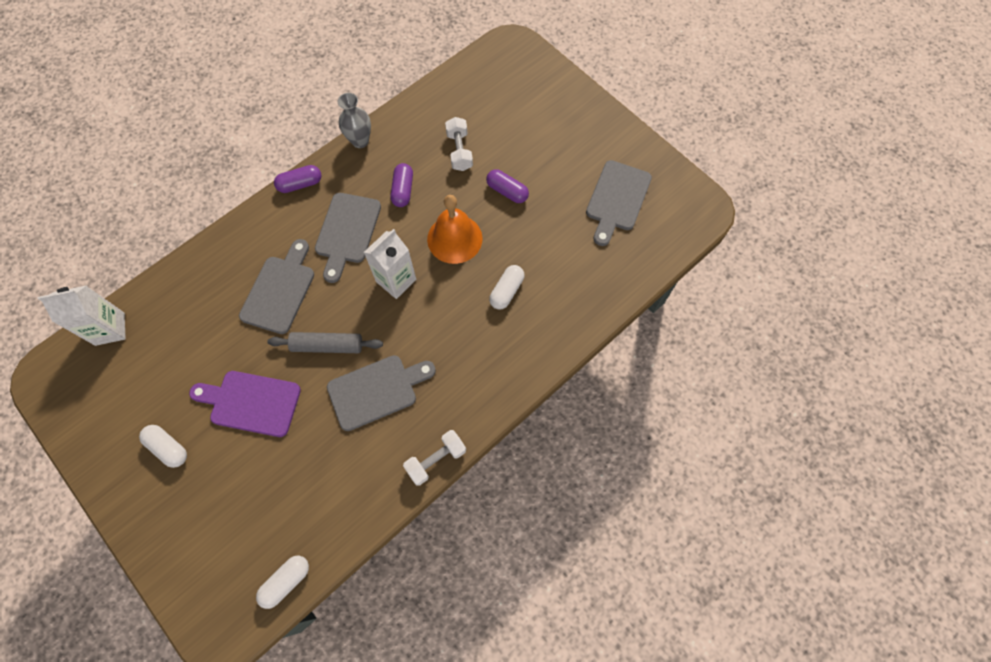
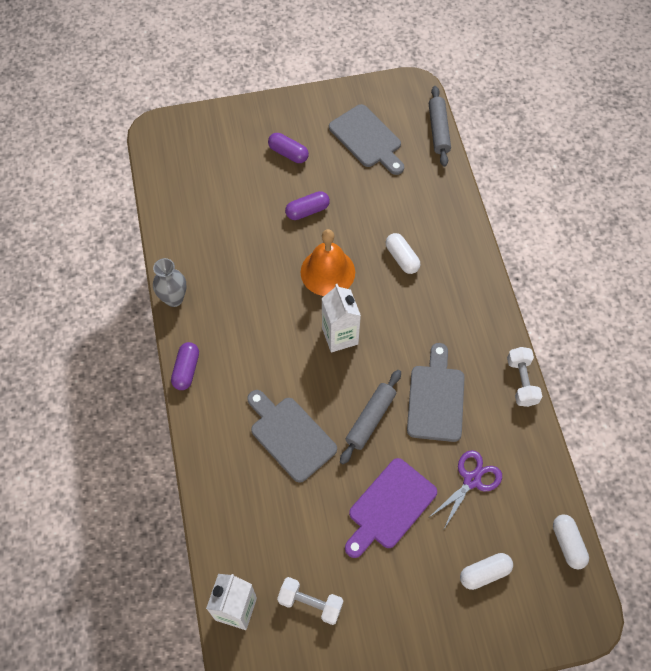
camera: 60 degrees left, 5 degrees down
(168, 448) = (394, 598): white capsule -> white capsule (484, 573)
(310, 461) = (471, 480): none -> purple scissors
(347, 232) = (265, 353): grey cutting board -> none
(403, 190) = (252, 288): purple capsule -> purple capsule (288, 153)
(459, 151) = (241, 226): white dumbbell -> white dumbbell (310, 603)
(670, 253) = (438, 130): none -> grey rolling pin

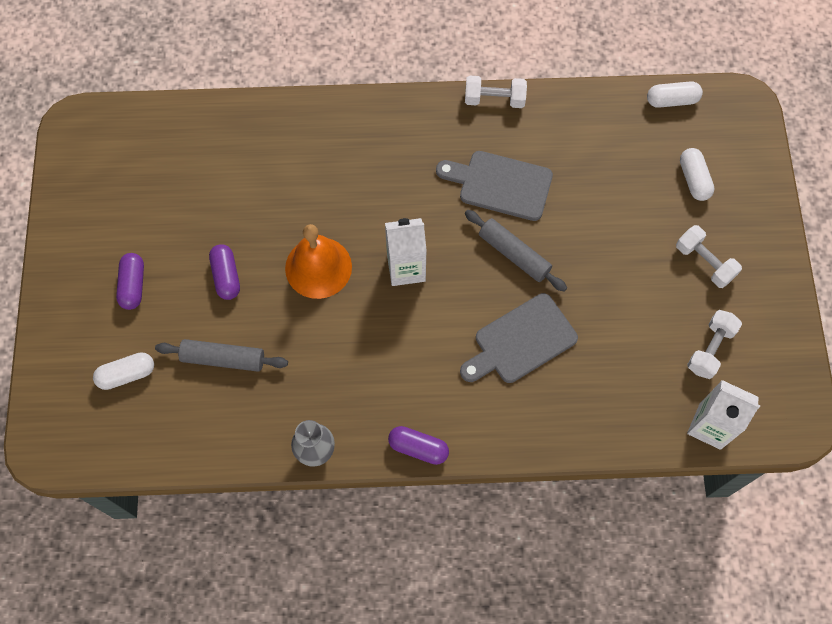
camera: 80 degrees left, 5 degrees up
(288, 153) = (133, 285): purple capsule -> purple capsule turned 45 degrees counterclockwise
(367, 139) = (138, 190): grey cutting board -> none
(389, 507) = (616, 254): purple cutting board -> none
(398, 590) = (704, 262): none -> white dumbbell
(402, 258) = (318, 184): white capsule -> white capsule (127, 374)
(438, 130) = (149, 110): grey rolling pin -> grey rolling pin (223, 359)
(471, 480) = (596, 170): purple scissors -> none

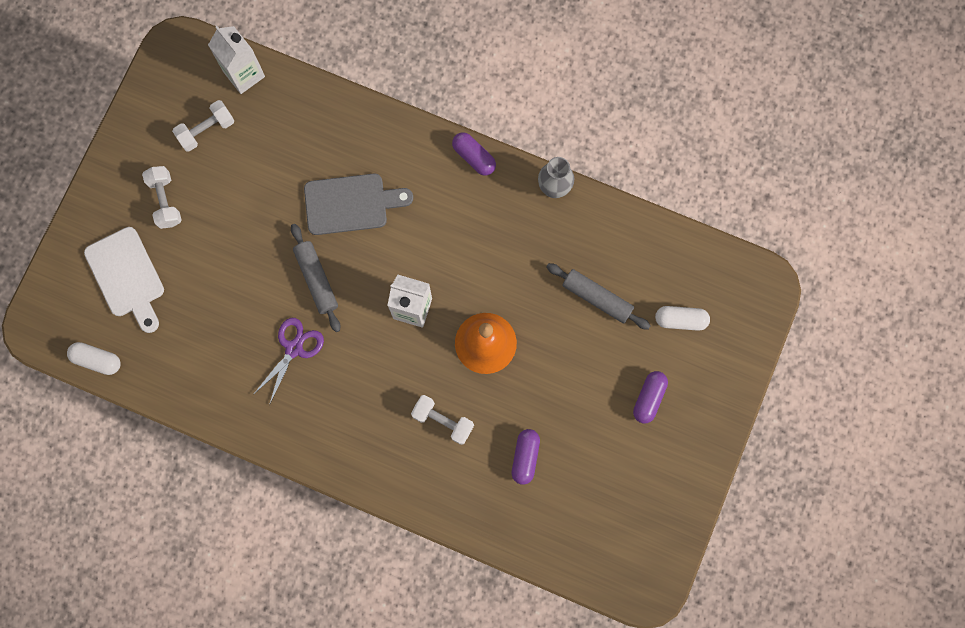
camera: 155 degrees left, 10 degrees up
(226, 276) = (566, 370): purple capsule -> purple capsule (525, 457)
(494, 99) = (253, 435): white dumbbell -> white dumbbell (443, 421)
(500, 185) = (294, 348): grey cutting board -> purple scissors
(694, 179) = (127, 276): white capsule -> white cutting board

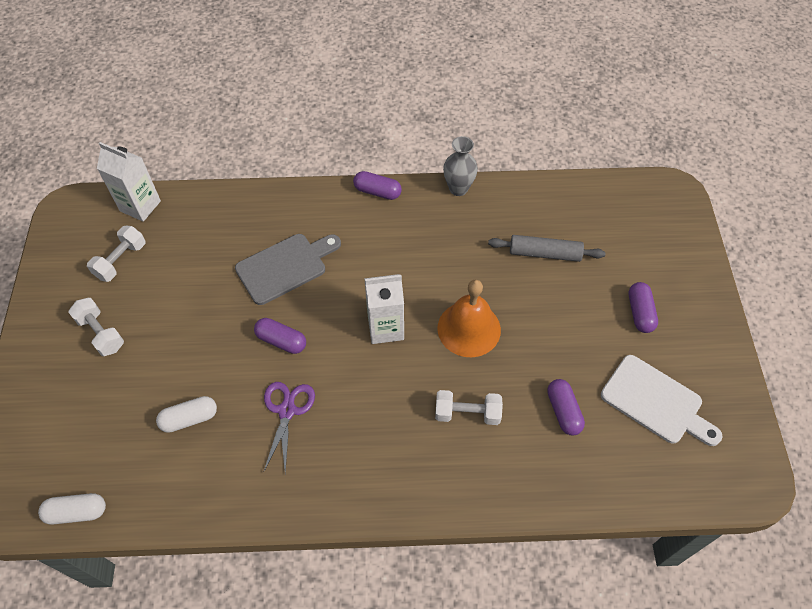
camera: 25 degrees left, 20 degrees down
(127, 276) = (83, 416): white cutting board -> white cutting board (656, 402)
(316, 279) = (281, 341): grey rolling pin -> purple capsule
(680, 320) = (624, 242): white capsule -> white capsule (189, 418)

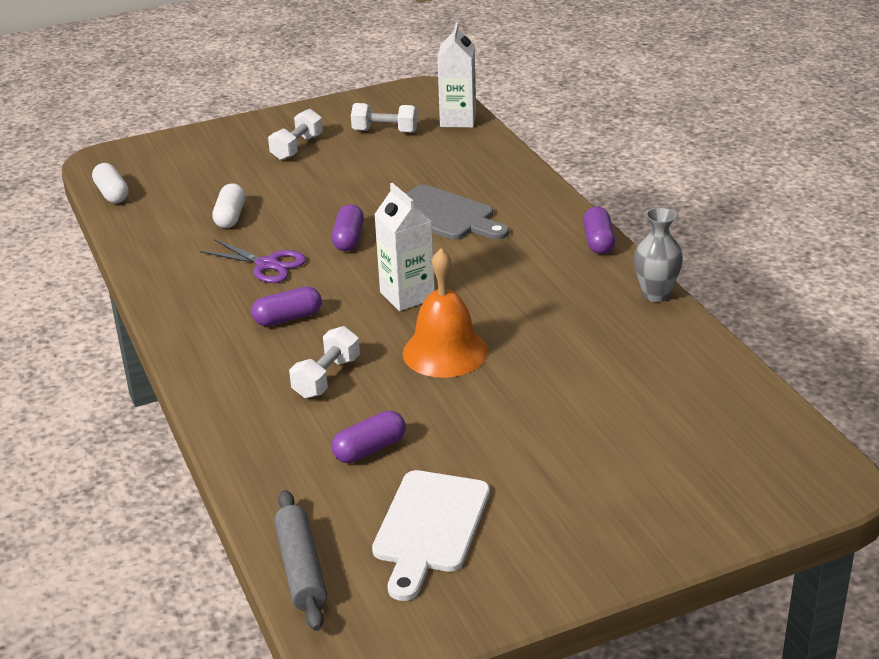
camera: 70 degrees right, 25 degrees down
(189, 418) = (230, 217): white capsule -> white capsule turned 45 degrees clockwise
(287, 410) = (267, 264): purple scissors -> purple scissors turned 45 degrees clockwise
(467, 413) = (326, 377): white dumbbell -> white dumbbell turned 45 degrees clockwise
(544, 253) = (607, 384): grey rolling pin -> grey rolling pin (301, 569)
(640, 313) = (569, 486): purple capsule -> purple capsule (288, 318)

